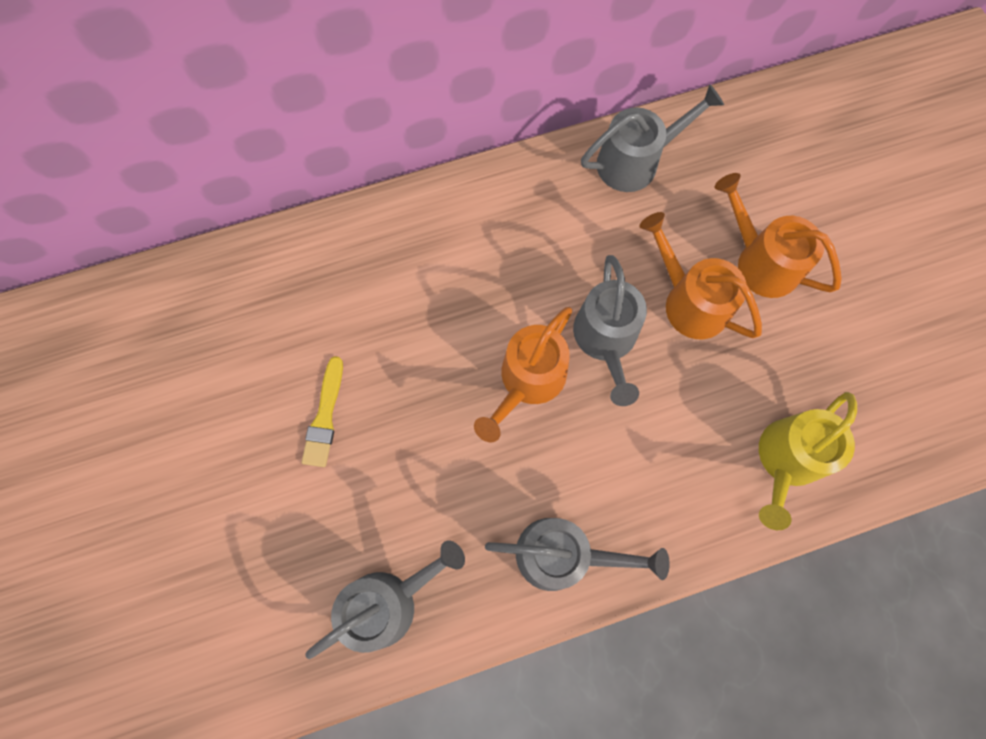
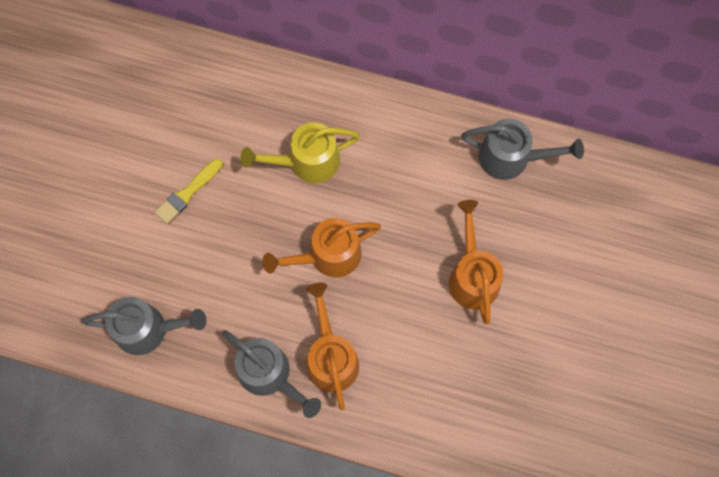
camera: 35 degrees right, 0 degrees up
(606, 340) = (397, 264): grey watering can -> none
(760, 261) = (542, 281): orange watering can -> orange watering can (331, 357)
(786, 461) = (453, 418): yellow watering can -> yellow watering can (306, 162)

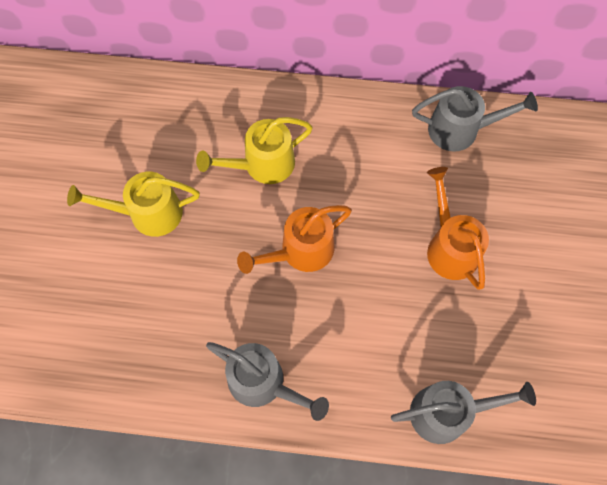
camera: 10 degrees left, 5 degrees down
(148, 329) = (127, 357): grey watering can -> grey watering can (448, 412)
(188, 193) = (147, 213): yellow brush -> yellow watering can
(331, 357) = (323, 353): orange watering can -> none

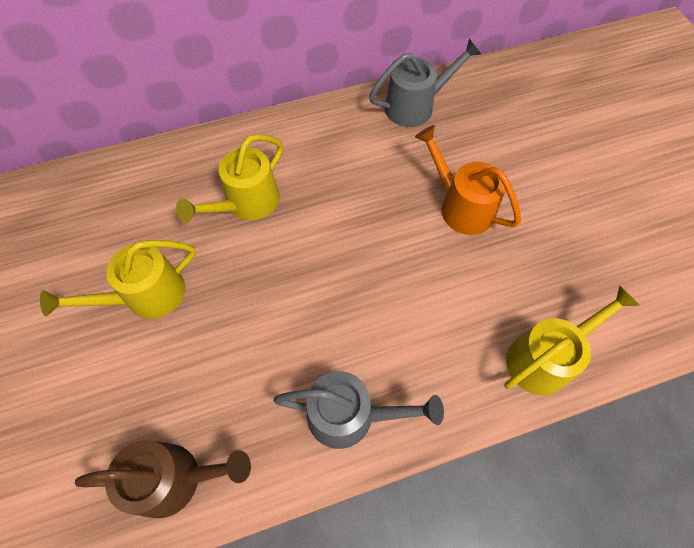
camera: 25 degrees left, 5 degrees down
(114, 368) = (176, 478): none -> brown watering can
(300, 251) = (323, 268): orange watering can -> none
(448, 412) = (545, 357): grey watering can -> yellow watering can

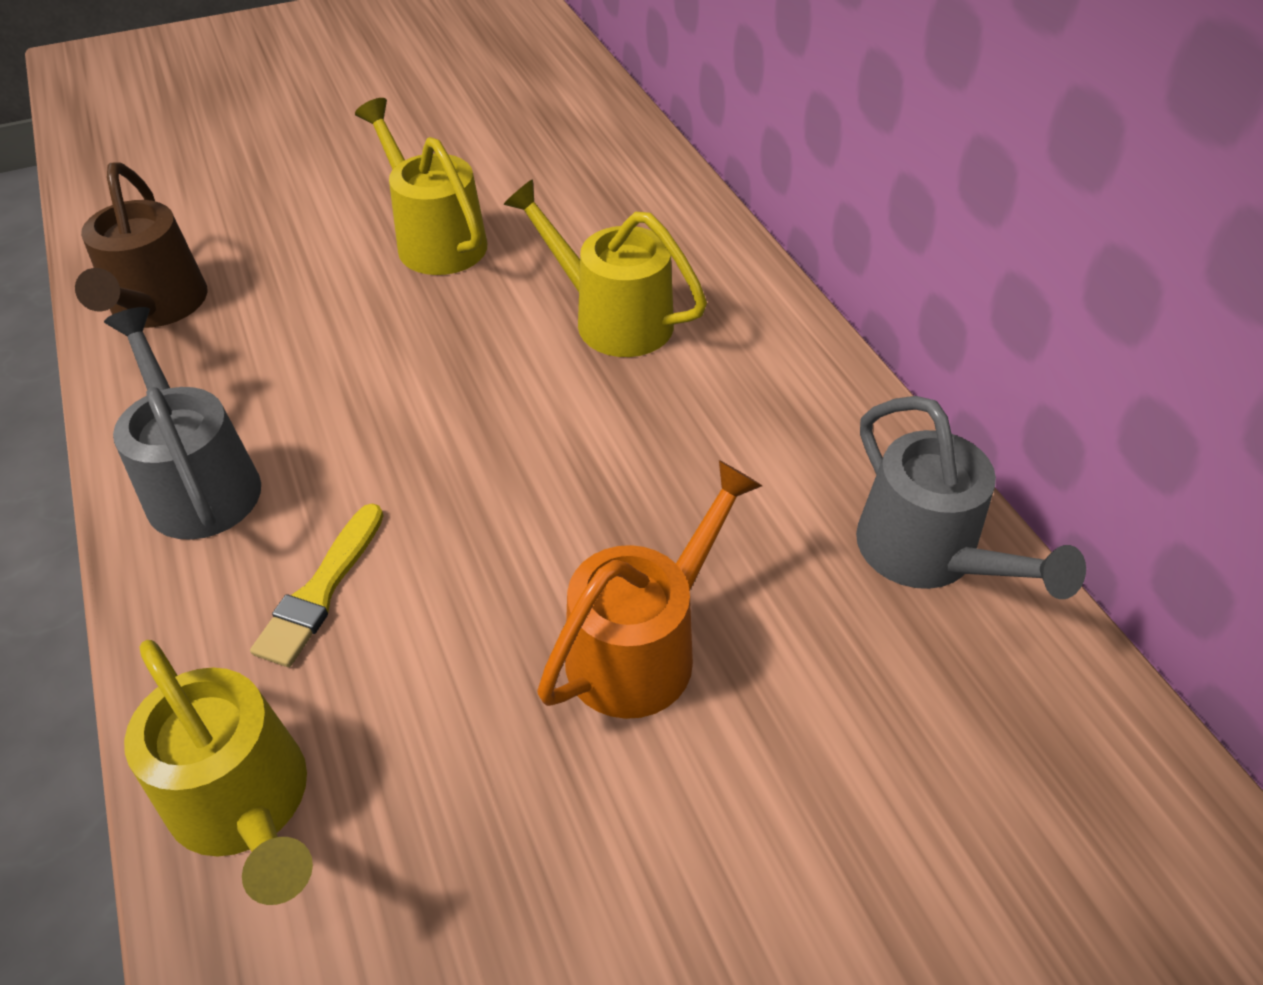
camera: 85 degrees right, 15 degrees down
(351, 415) = (198, 482): grey watering can -> grey watering can turned 150 degrees clockwise
(430, 338) = (321, 590): none -> yellow brush

